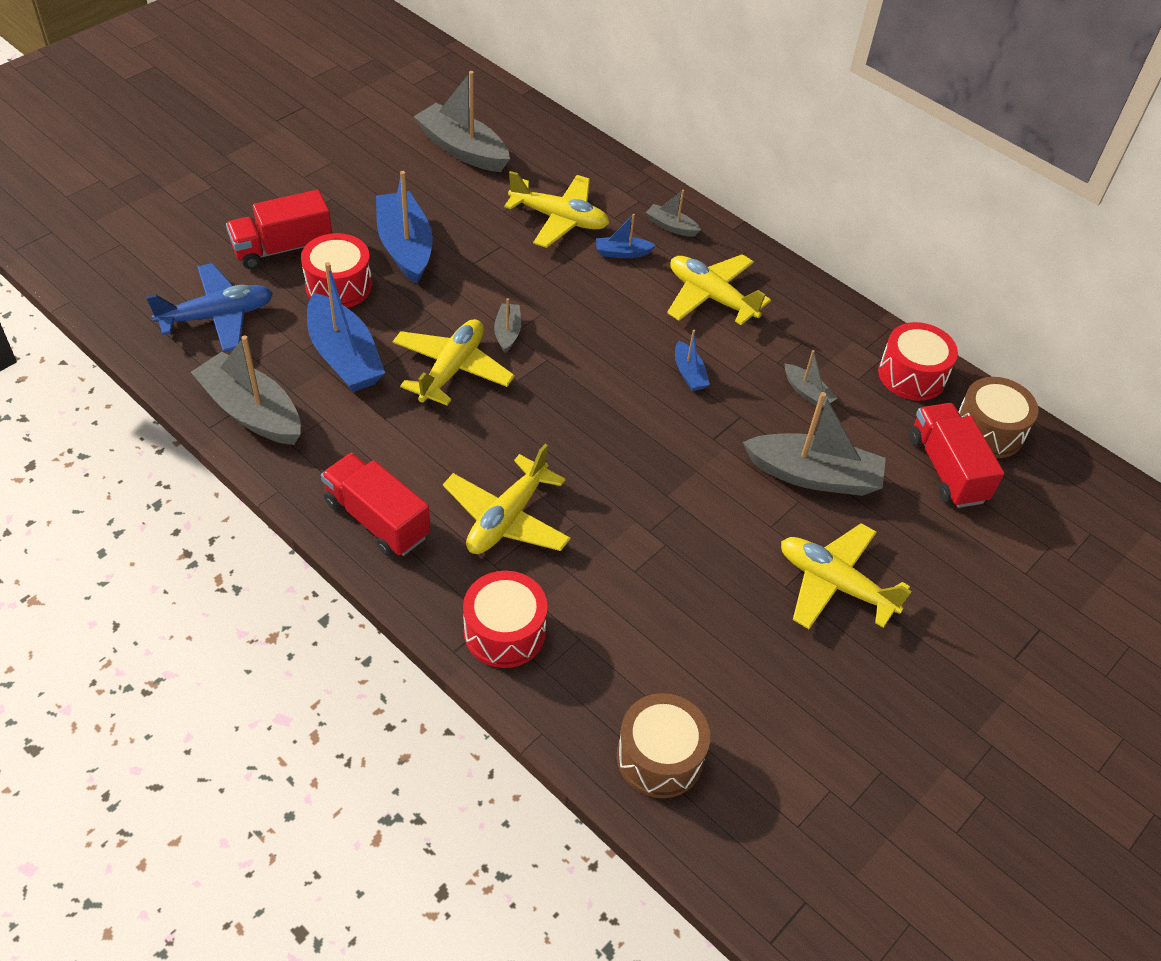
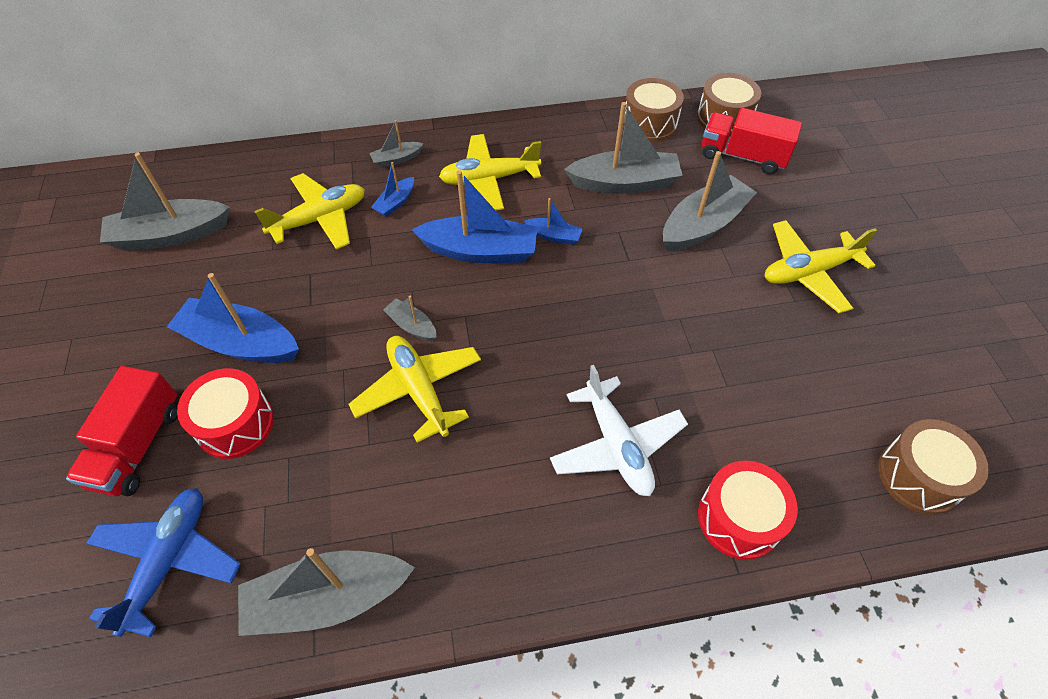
camera: 50 degrees left, 5 degrees up
(344, 356) = (328, 470): blue boat -> blue boat (480, 251)
(377, 519) = (549, 554): red truck -> none
(507, 518) = (616, 445): yellow plane -> white plane
(807, 392) = (624, 183): grey boat -> grey boat, size x2.05
(911, 375) = (649, 123): red drum -> brown drum

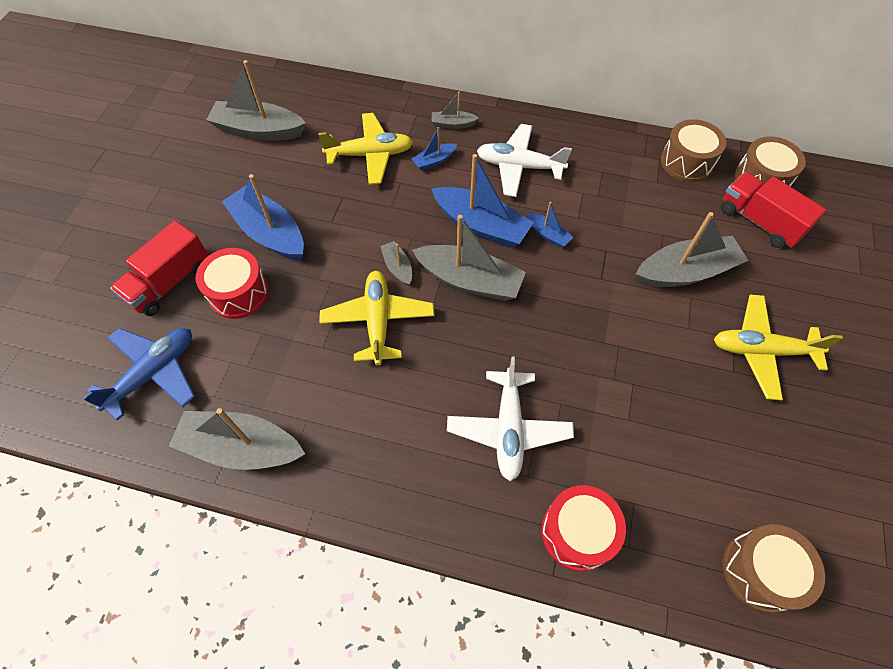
camera: 25 degrees right, 5 degrees up
(489, 179) = (519, 166): yellow plane -> white plane
(624, 183) = (634, 209): grey boat -> grey boat (469, 281)

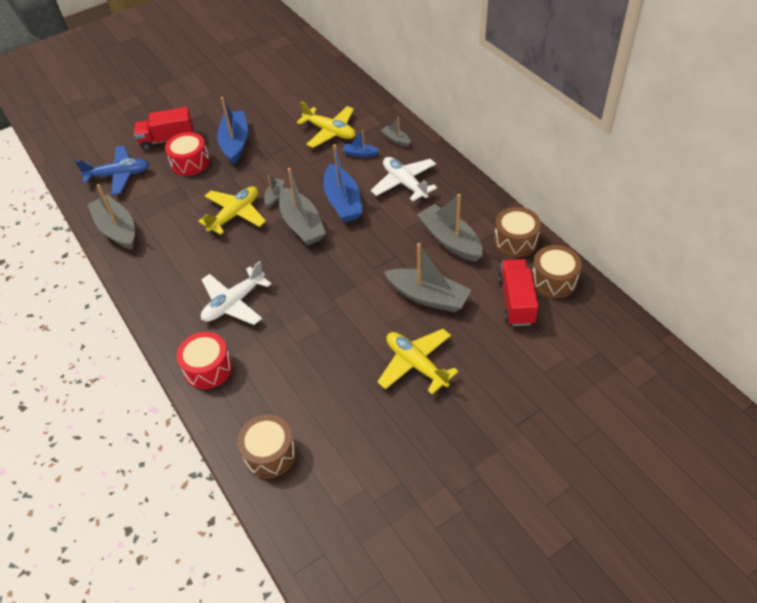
camera: 45 degrees right, 10 degrees down
(259, 130) = (289, 89): grey boat -> grey boat (450, 240)
(548, 234) = (373, 228): blue boat -> none

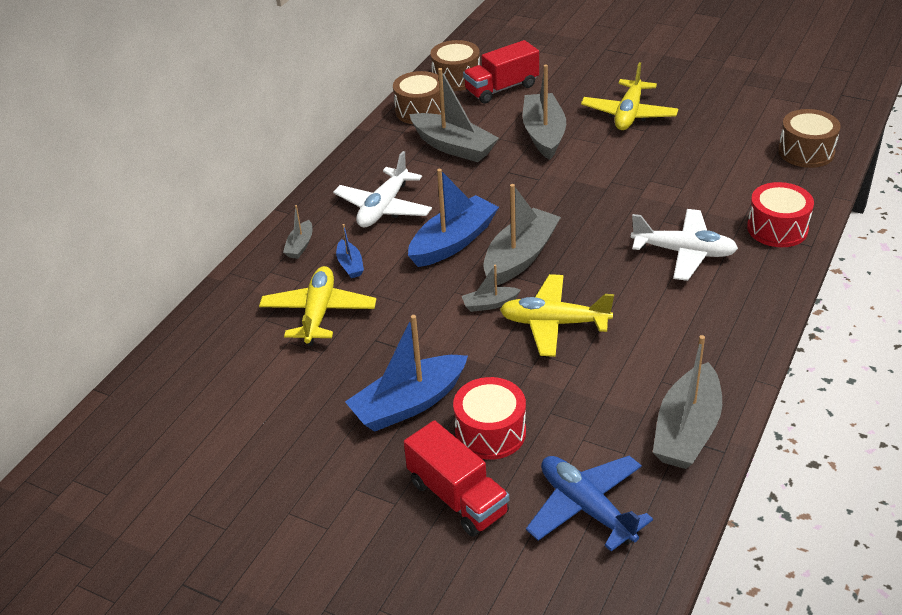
camera: 120 degrees left, 10 degrees down
(450, 240) = (453, 147): grey boat -> grey boat turned 75 degrees counterclockwise

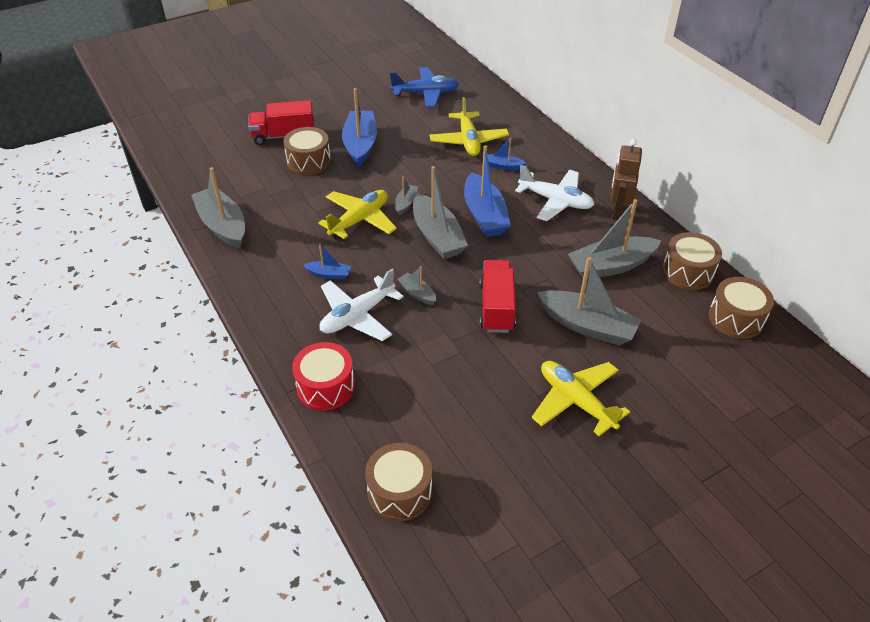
camera: 120 degrees right, 5 degrees up
(300, 246) = (544, 154): grey boat -> grey boat (417, 293)
(319, 313) = (468, 141): yellow plane -> yellow plane turned 45 degrees clockwise
(365, 168) = (617, 211): none -> brown robot
(383, 208) = (555, 201): white plane -> white plane turned 150 degrees clockwise
(490, 432) = (309, 161): red drum -> brown drum
(502, 88) = (692, 339): red truck -> red truck (496, 307)
(586, 507) = (227, 169): blue plane -> blue plane (425, 94)
(657, 299) = (329, 274): none -> blue boat

